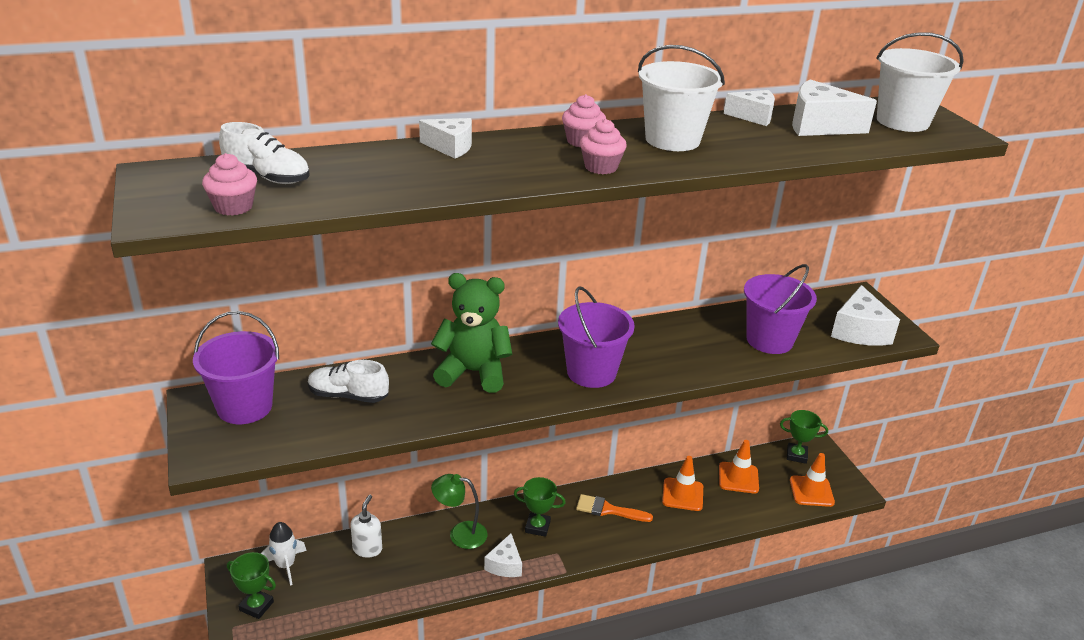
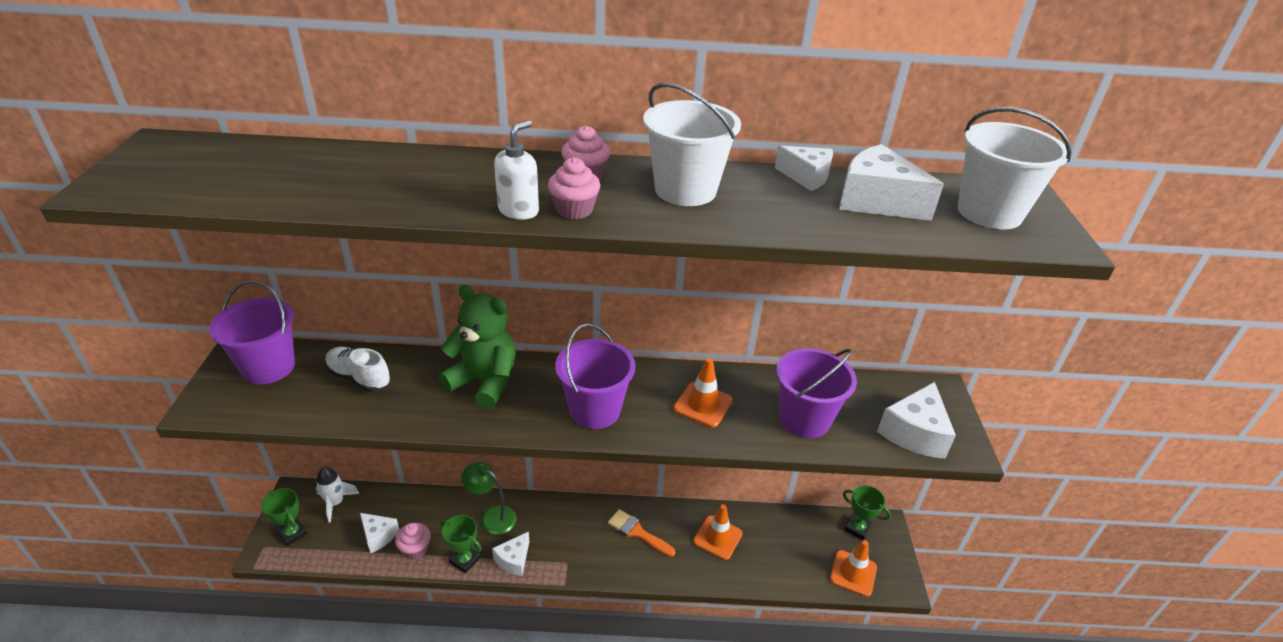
camera: 20 degrees right, 5 degrees up
(233, 207) = (179, 190): pink cupcake -> pink cupcake (415, 549)
(267, 177) = (244, 164): white shoe -> none
(367, 549) = (408, 507): white soap dispenser -> white soap dispenser (519, 210)
(451, 147) = (446, 160): white cheese -> white cheese (378, 536)
(537, 527) = (563, 530): green trophy -> green trophy (464, 560)
(738, 478) = (783, 536): orange traffic cone -> orange traffic cone (703, 404)

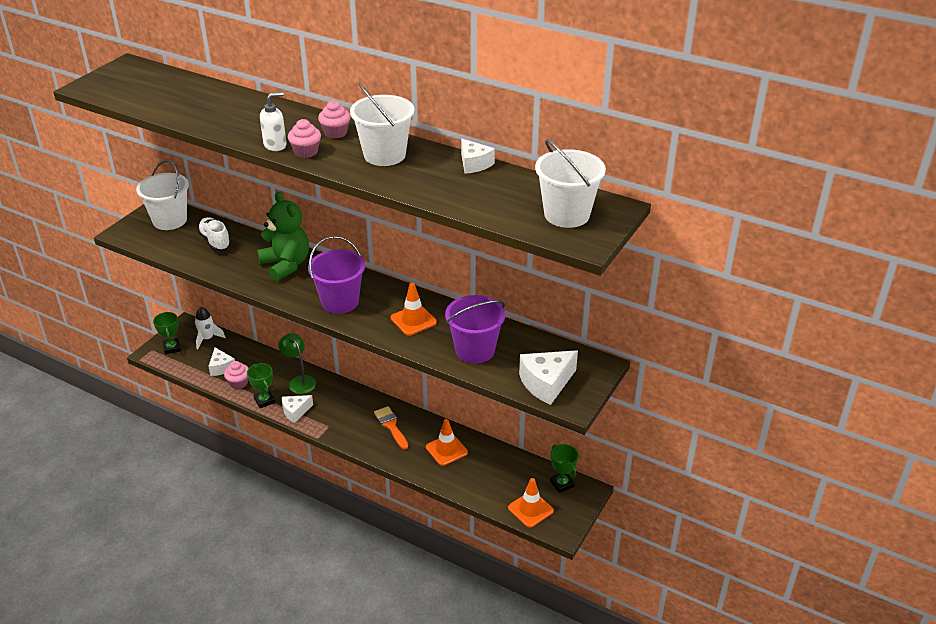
camera: 30 degrees right, 0 degrees up
(268, 367) = (170, 220): purple bucket -> white bucket
(876, 201) = (499, 189): white cheese -> none

